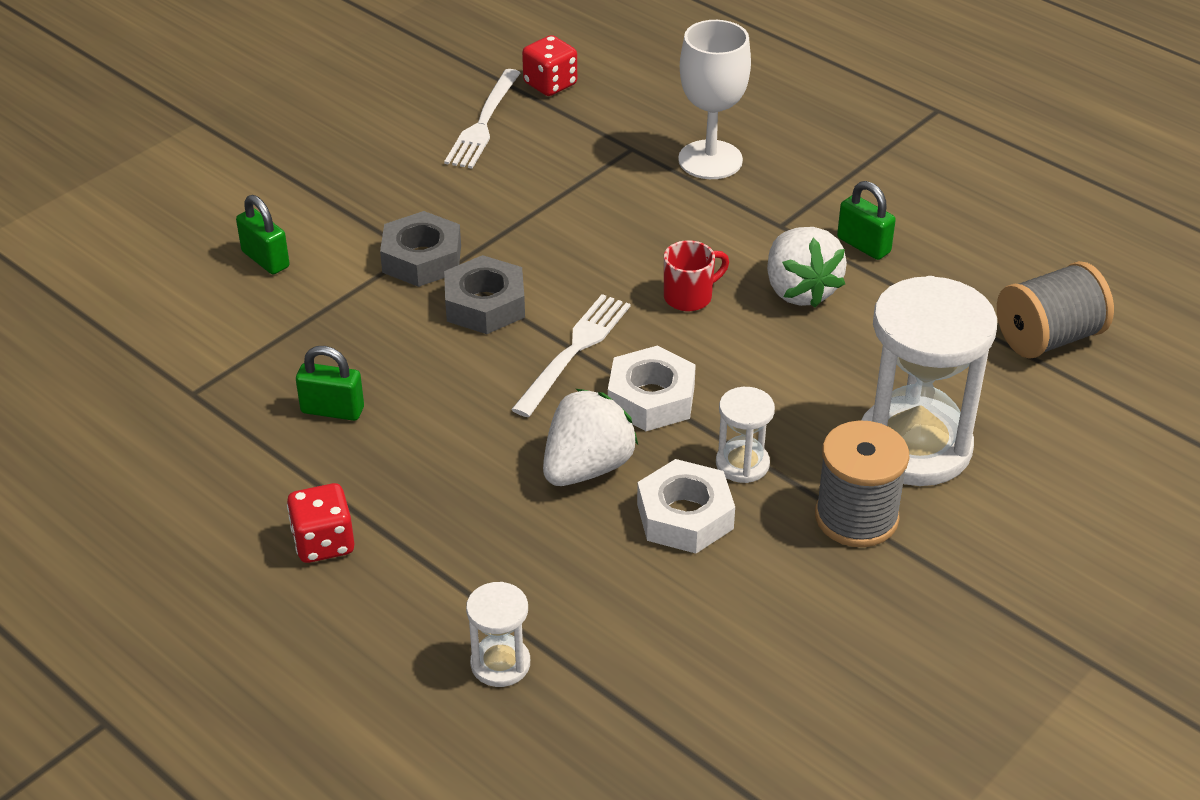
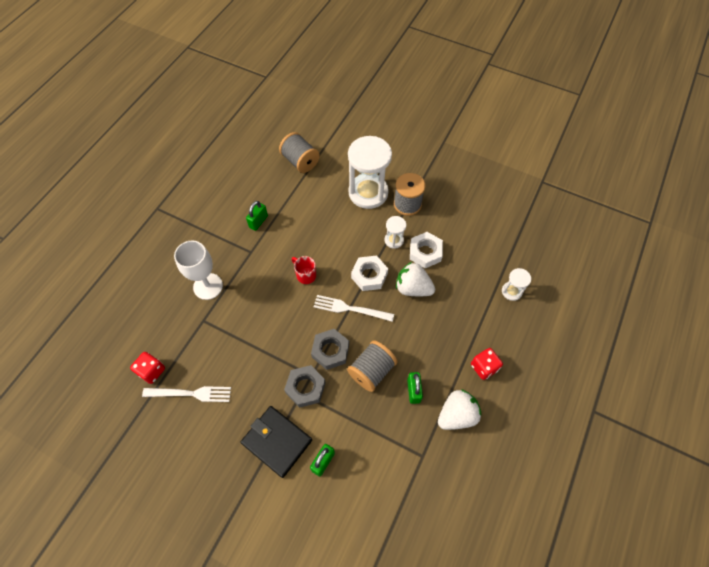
camera: 105 degrees left, 20 degrees up
(336, 210) = (277, 441): none -> black wallet
(410, 356) = (371, 371): none -> grey spool
(800, 290) = (292, 238): white strawberry -> white strawberry (456, 415)

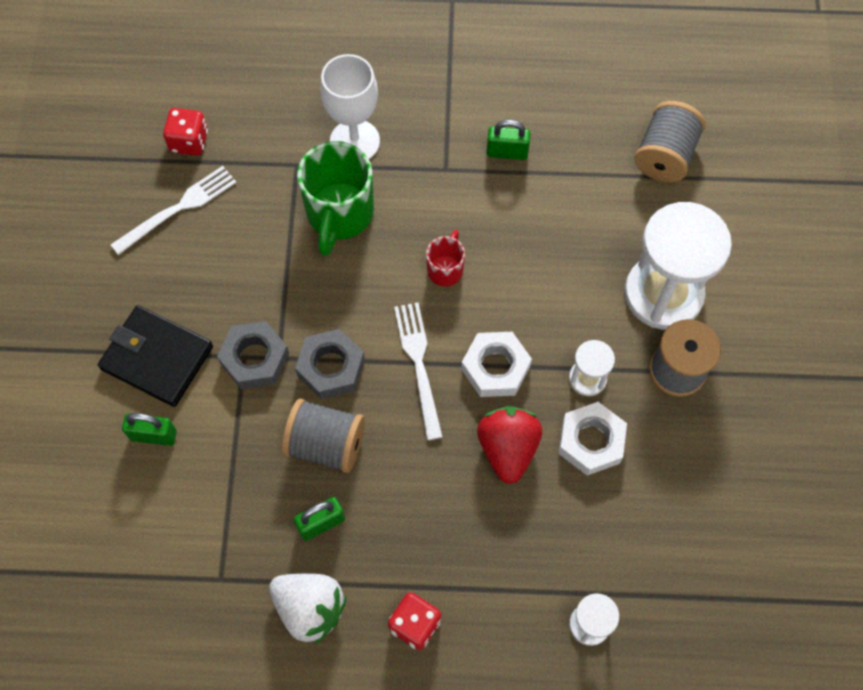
camera: 65 degrees right, 5 degrees up
(191, 393) = (178, 209): white fork -> white fork turned 105 degrees counterclockwise
(246, 311) = (339, 215): none -> green mug
(277, 441) = (157, 358): black wallet -> black wallet turned 75 degrees counterclockwise
(413, 288) = (508, 448): white strawberry -> red strawberry

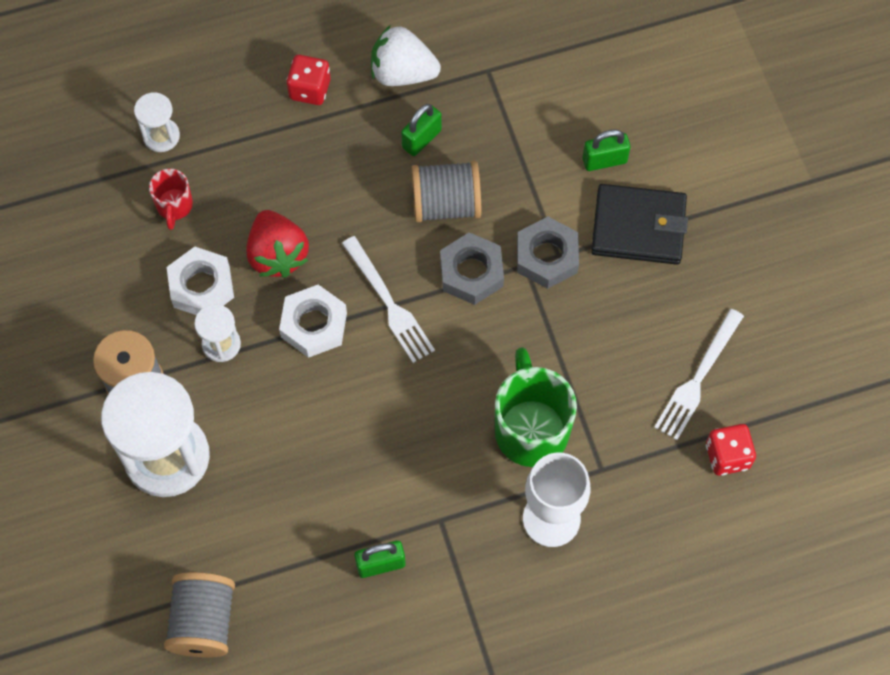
camera: 160 degrees right, 0 degrees up
(445, 269) = (398, 407): red mug -> red mug (174, 206)

